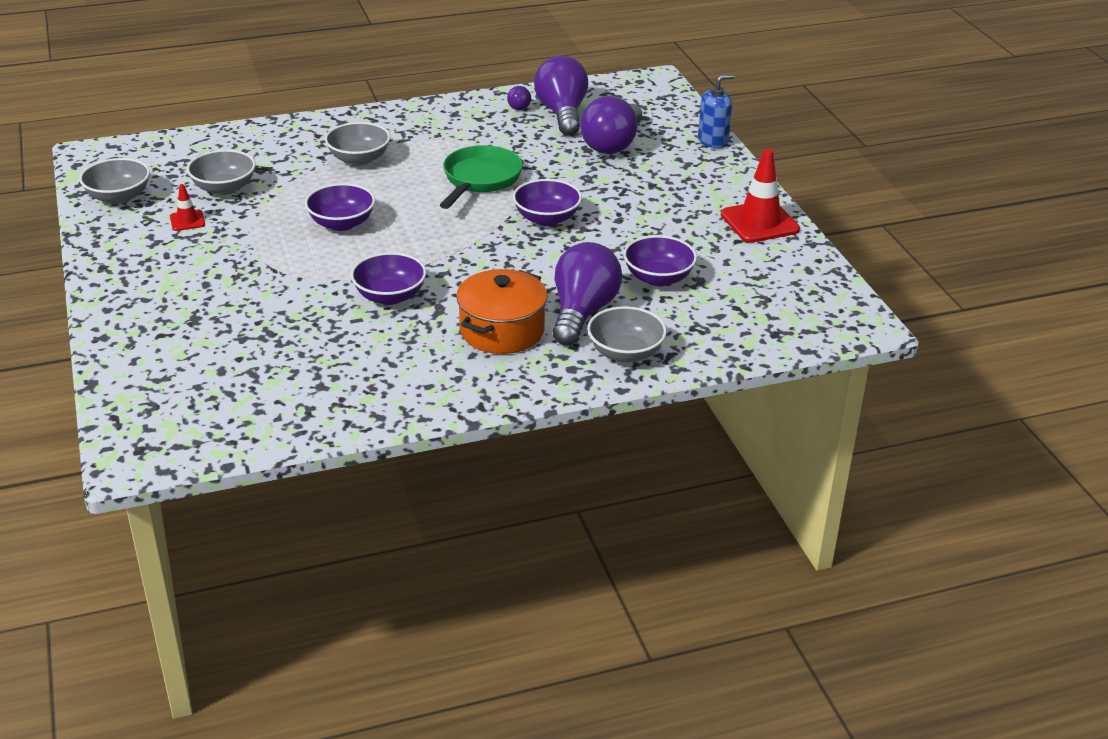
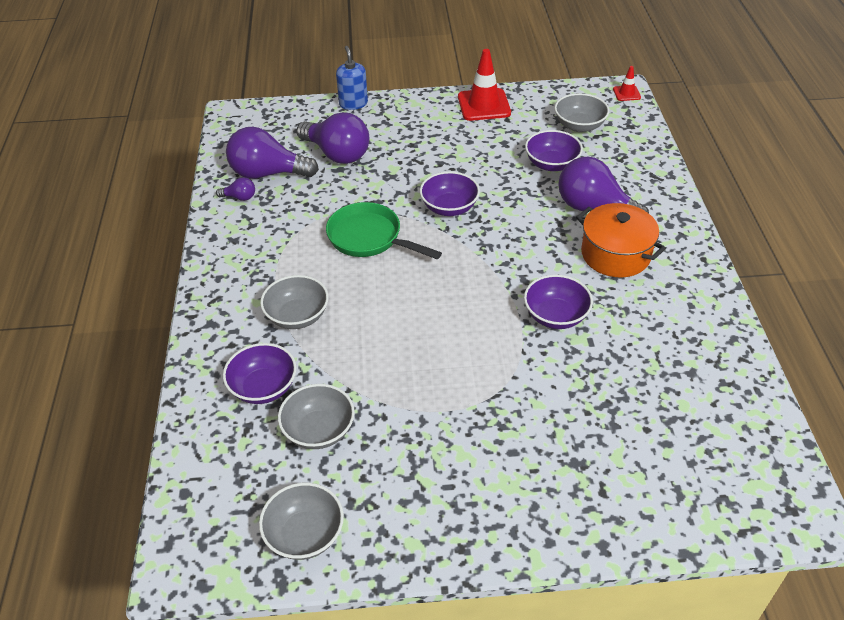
camera: 75 degrees left, 10 degrees up
(187, 221) = (380, 466): red traffic cone -> red traffic cone (626, 93)
(342, 223) = (421, 339): purple bowl -> purple bowl (263, 387)
(625, 353) = (650, 195): grey bowl -> grey bowl (579, 126)

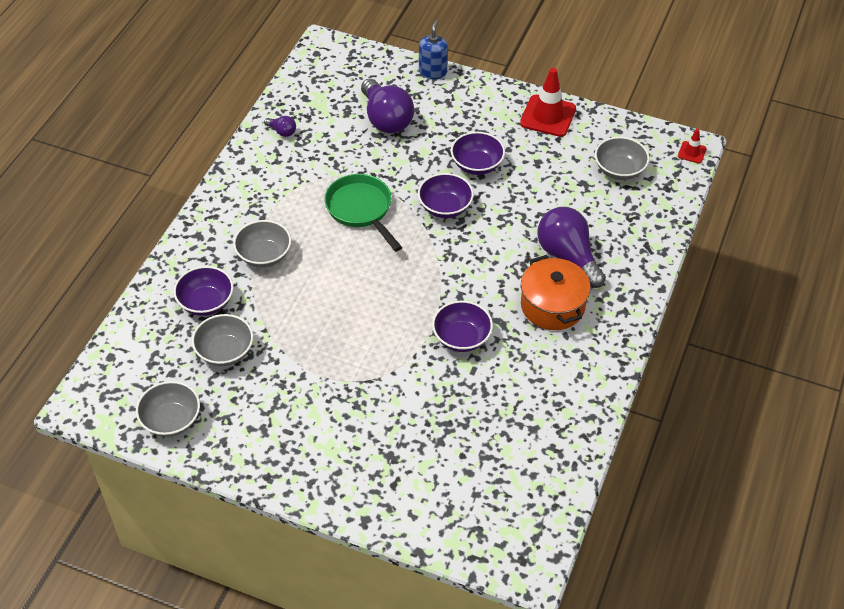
camera: 25 degrees right, 5 degrees up
(268, 173) = (317, 117): purple light bulb -> none
(551, 164) = (564, 199): purple bowl -> purple bowl (477, 165)

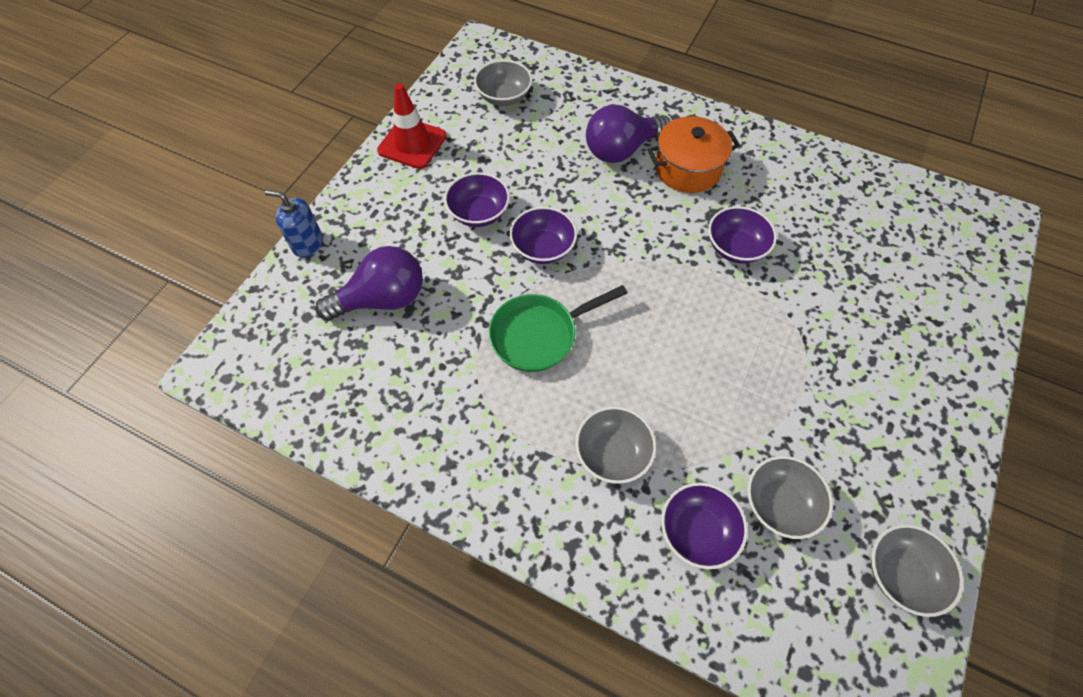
camera: 85 degrees left, 10 degrees up
(282, 131) = (379, 427): purple light bulb -> none
(692, 152) = (487, 43): red traffic cone -> none

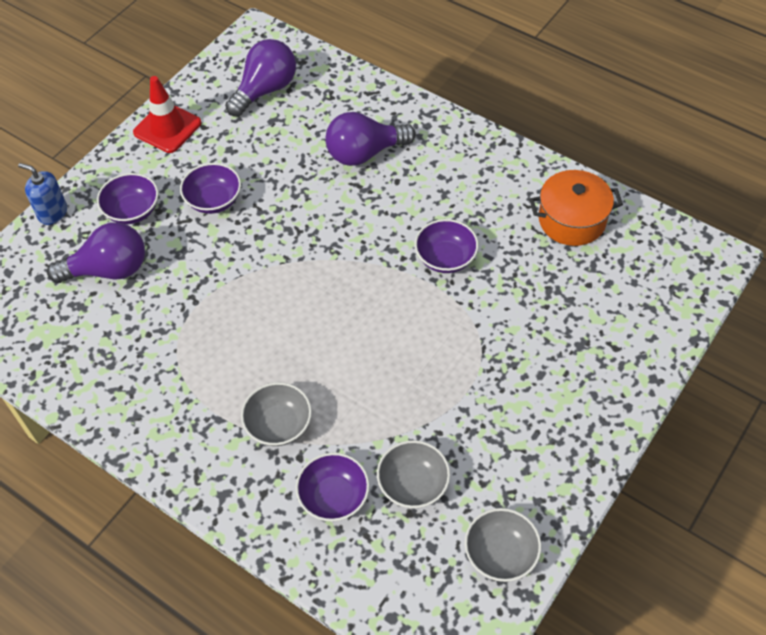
camera: 10 degrees right, 5 degrees down
(504, 97) = (265, 90): grey bowl -> purple light bulb
(539, 335) = (241, 317): green pan -> none
(543, 248) = (265, 239): purple bowl -> purple bowl (132, 211)
(687, 169) = (423, 178): orange pot -> orange pot (572, 220)

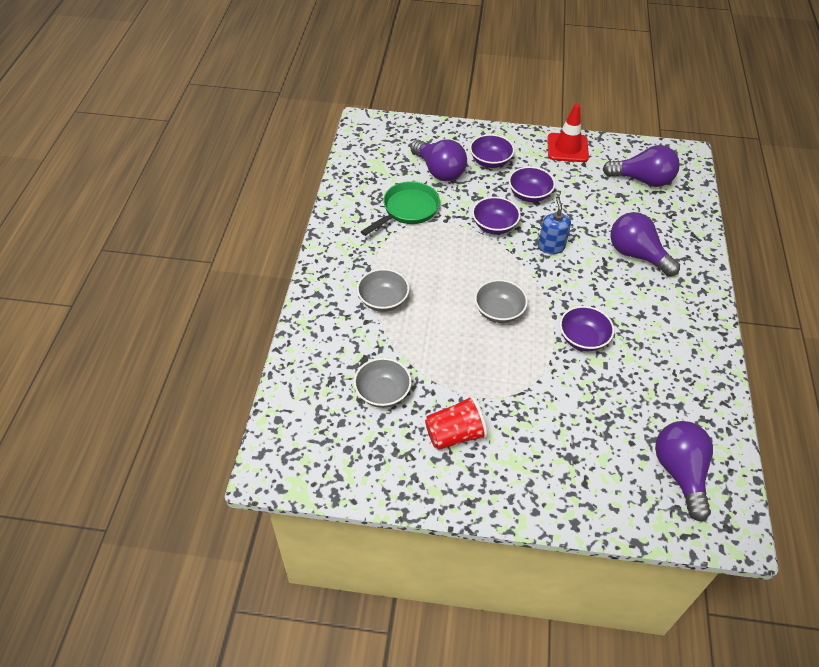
camera: 60 degrees right, 5 degrees down
(52, 213) = (461, 129): blue soap dispenser -> blue soap dispenser (551, 247)
(150, 333) = (407, 210): none -> green pan
(334, 497) = (348, 352): purple bowl -> purple bowl (494, 226)
(500, 554) = (358, 468): grey bowl -> grey bowl (499, 312)
(504, 436) = (454, 435): none -> red cup
(572, 220) = (685, 408): orange pot -> none
(638, 264) = (680, 473): none -> purple light bulb

